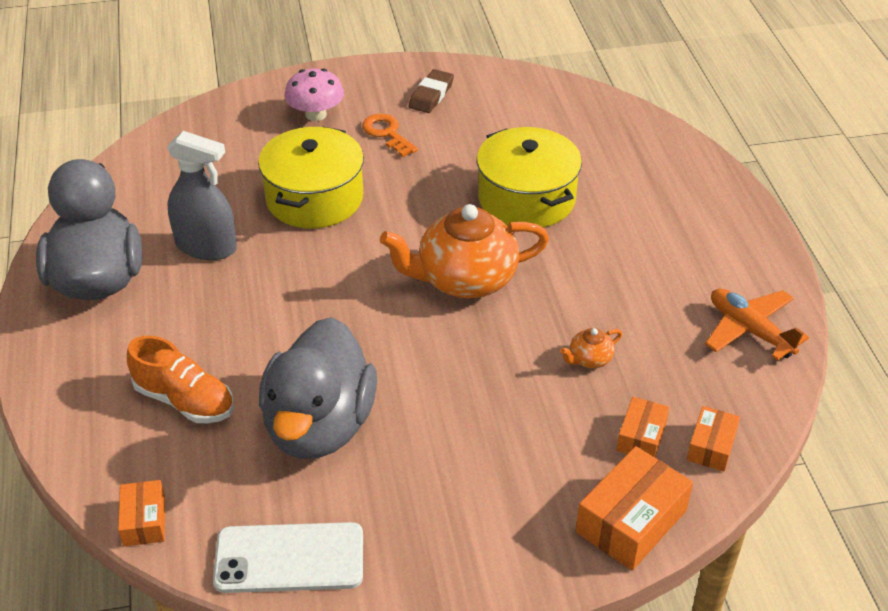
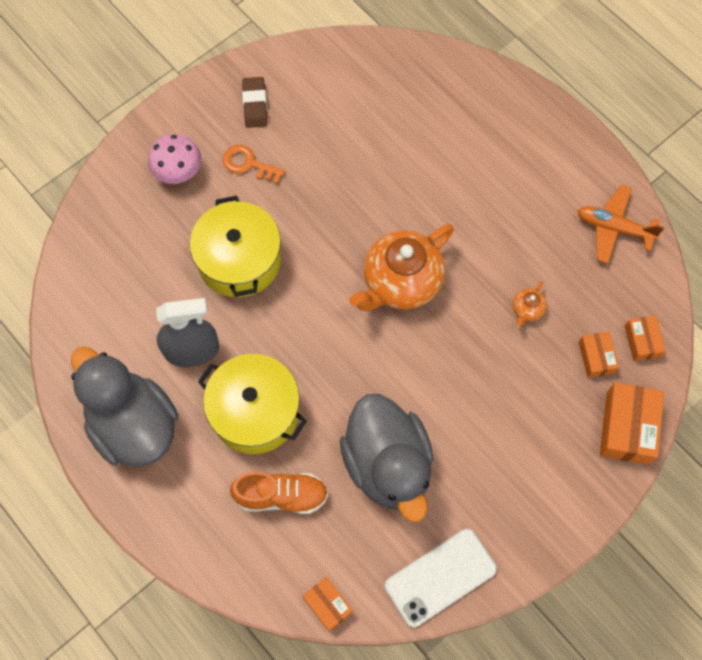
camera: 30 degrees left, 25 degrees up
(526, 198) = (395, 180): yellow pot -> yellow pot (255, 412)

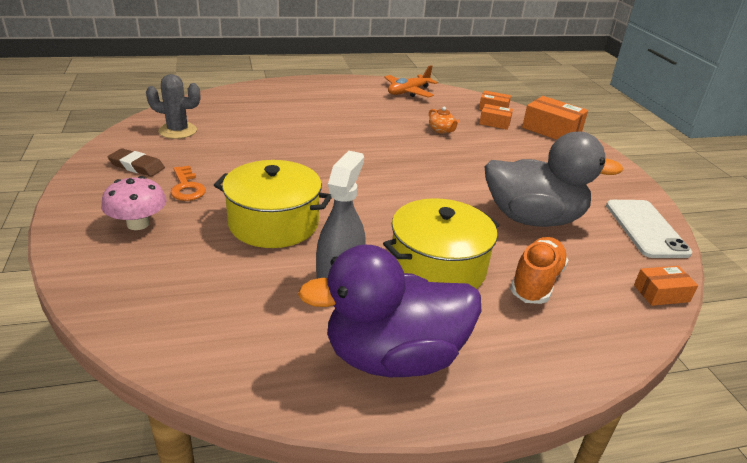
camera: 65 degrees left, 35 degrees down
(134, 425) = (393, 357): grey duck -> purple duck
(248, 164) = (187, 187): orange key -> orange key turned 75 degrees counterclockwise
(337, 84) = (178, 131): none -> grey cactus
(401, 282) = (376, 162): orange teapot -> none

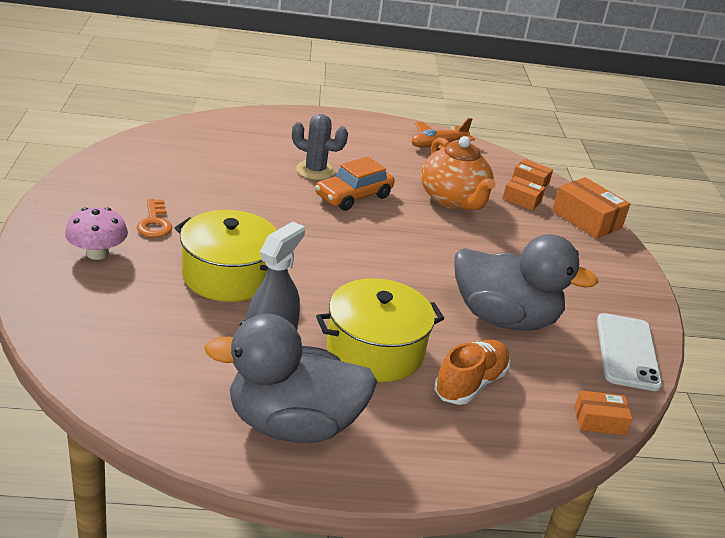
camera: 10 degrees right, 0 degrees up
(137, 166) = (112, 191): brown eraser -> none
(178, 131) = (164, 157): grey cactus -> grey cactus (315, 170)
(358, 139) = (353, 196): none -> orange car
(393, 357) = (292, 424): purple duck -> grey duck
(441, 130) = (453, 200): orange teapot -> orange teapot, size x2.40

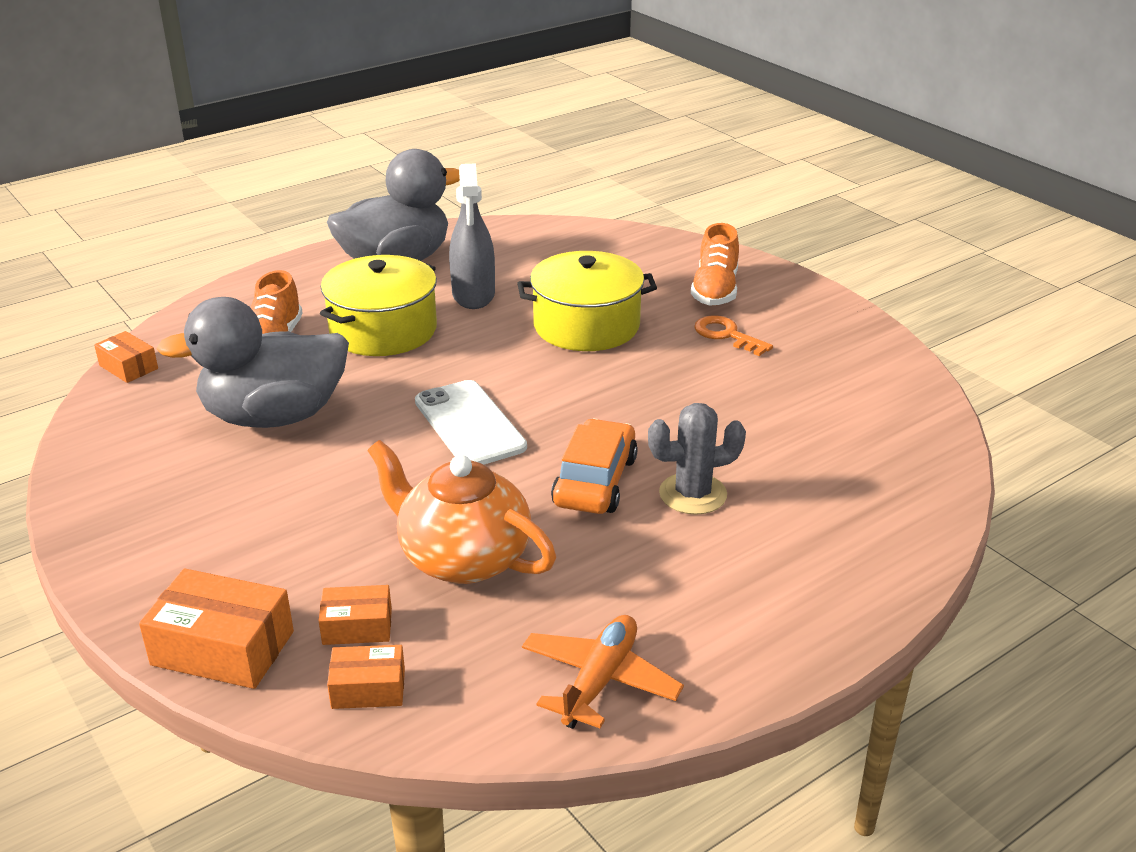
camera: 150 degrees right, 0 degrees up
(97, 253) = (715, 290): pink mushroom -> orange shoe
(599, 421) = (128, 367): orange box -> orange box turned 75 degrees clockwise
(627, 352) = (107, 447): white phone -> white phone (469, 424)

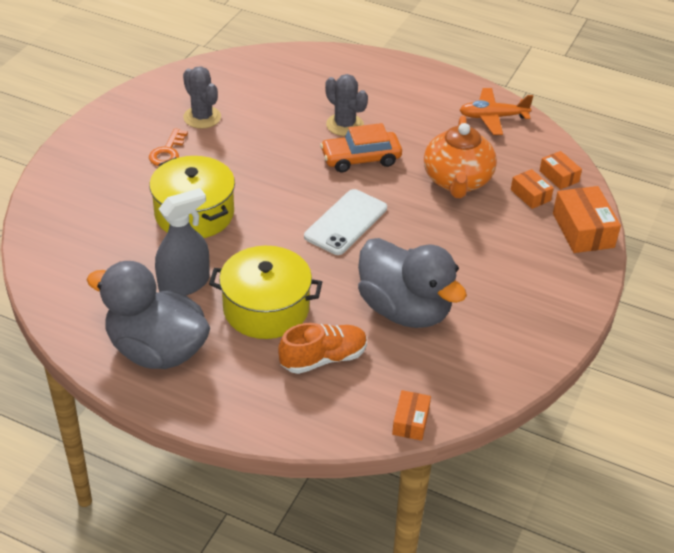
camera: 120 degrees left, 10 degrees up
(715, 290) = (106, 171): orange shoe -> none
(792, 376) = (202, 117): none -> grey cactus

